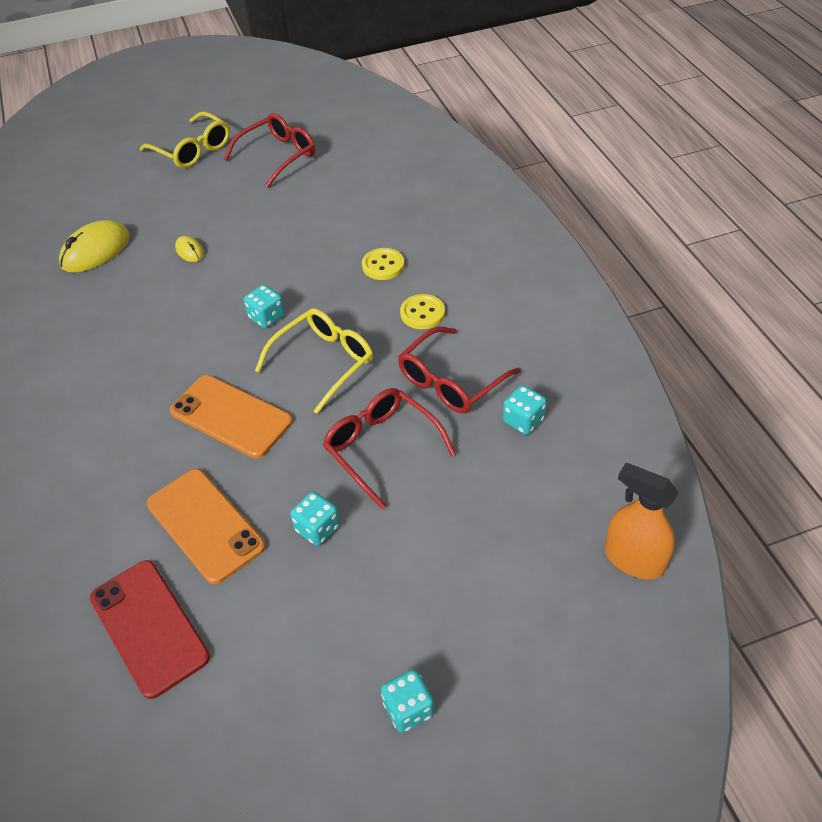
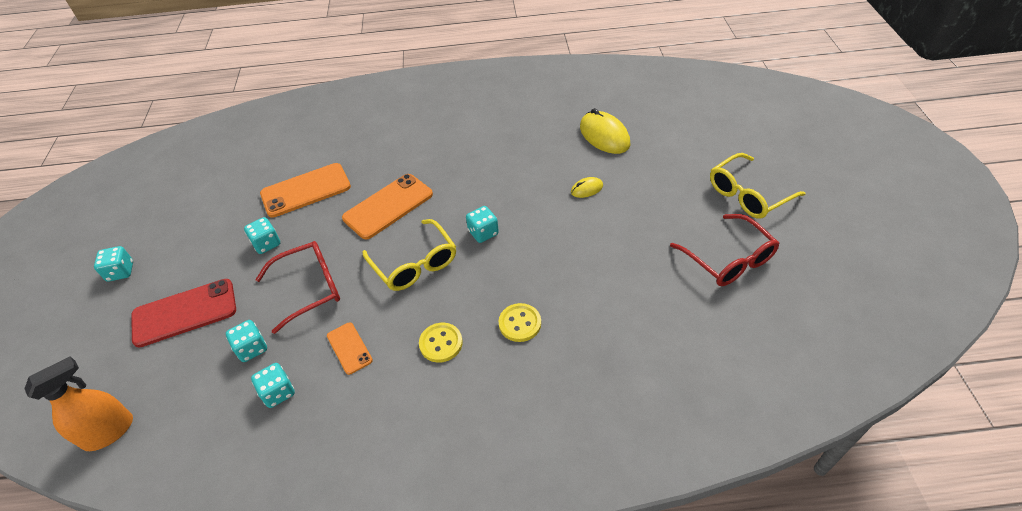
camera: 105 degrees right, 0 degrees up
(149, 627) = (254, 166): red phone -> red phone (184, 313)
(451, 381) = (349, 348): red glasses -> orange phone
(480, 469) = (252, 348): none -> turquoise dice

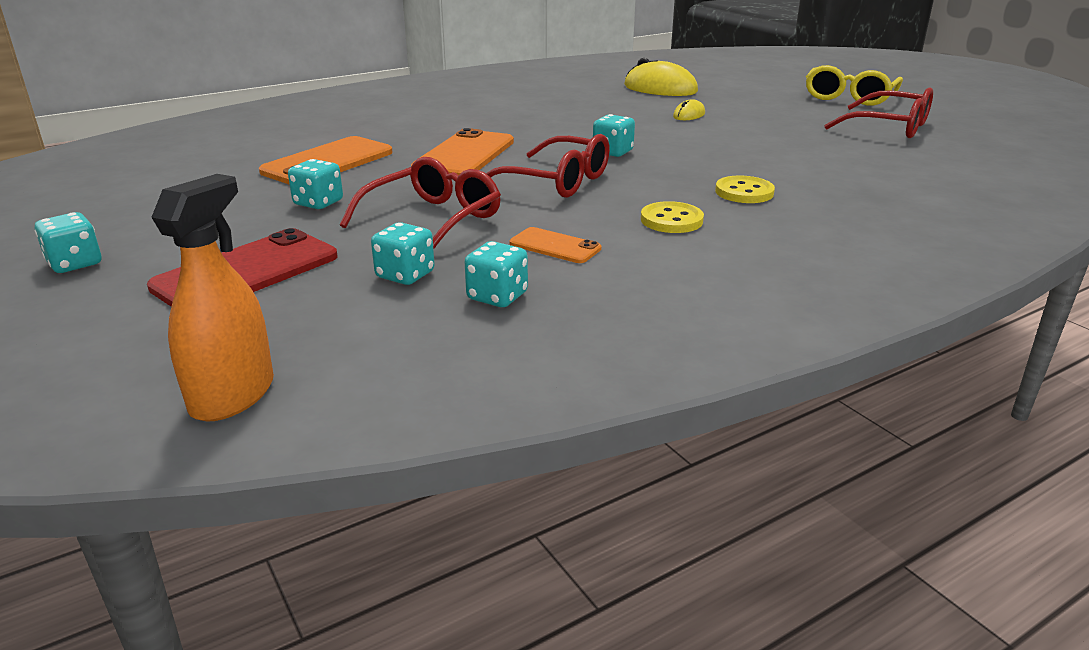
camera: 30 degrees left, 20 degrees down
(414, 264) = (557, 181): yellow glasses -> red glasses

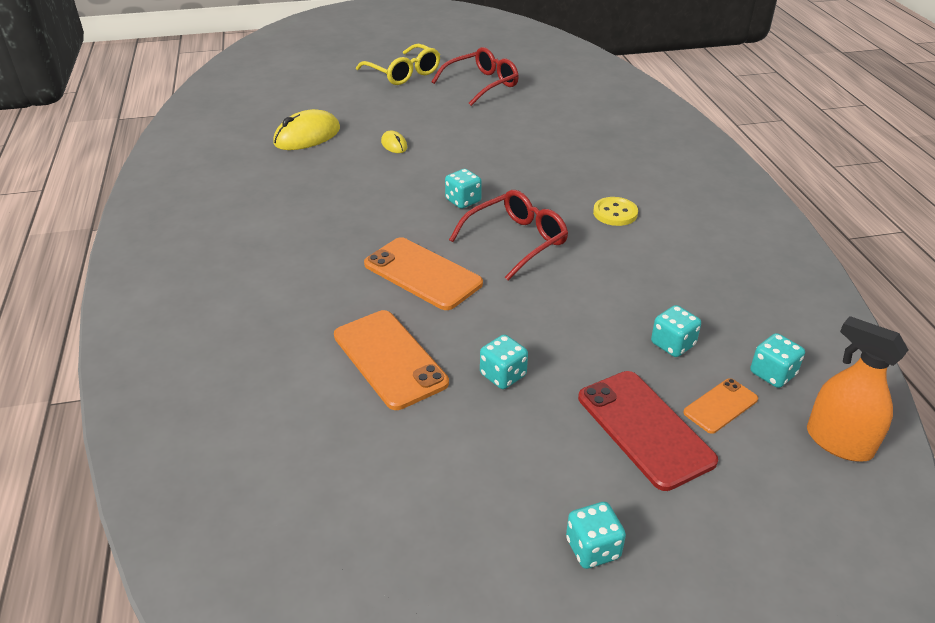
camera: 70 degrees left, 10 degrees up
(433, 220) = (571, 315): red glasses -> none
(497, 296) = (716, 309): turquoise dice -> turquoise dice (772, 374)
(555, 246) = (642, 269): orange phone -> orange phone (720, 406)
(744, 192) = (577, 173): yellow button -> none

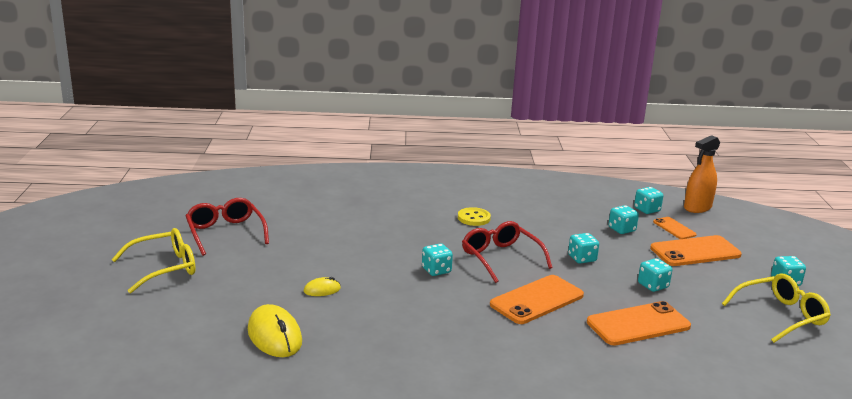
camera: 80 degrees left, 15 degrees down
(464, 525) = (780, 316): none -> yellow glasses
(551, 306) = (582, 258): none -> turquoise dice
(644, 428) = (695, 252): red phone -> orange phone

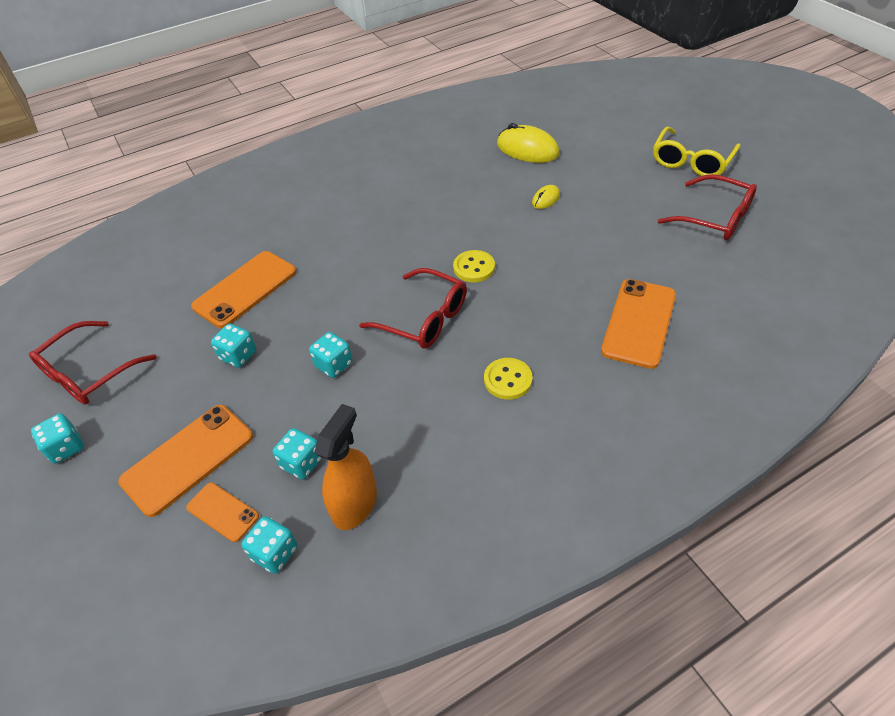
camera: 155 degrees right, 25 degrees up
(436, 270) = (474, 267): turquoise dice -> yellow button
(537, 300) = (353, 275): orange phone -> orange phone (639, 323)
(697, 207) = (184, 618): orange spray bottle -> orange spray bottle (355, 504)
(780, 316) = (89, 373): yellow glasses -> red glasses

